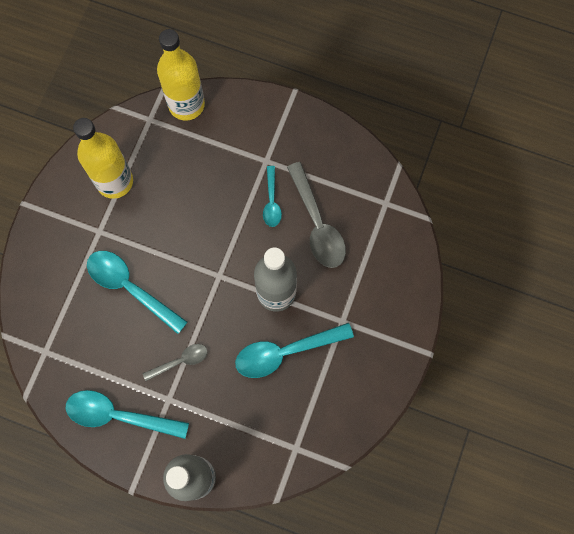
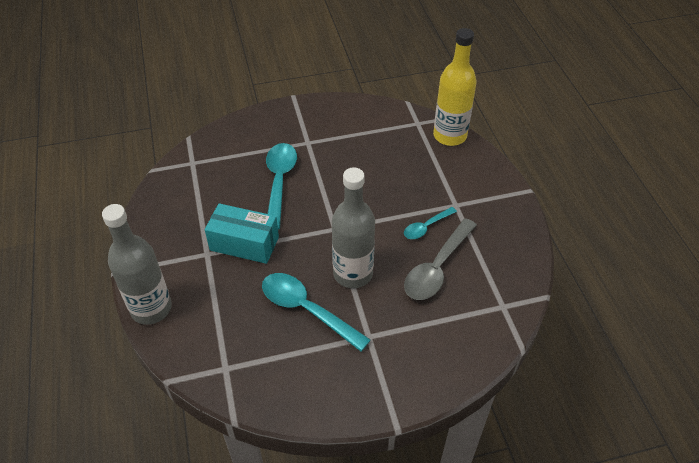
camera: 55 degrees right, 25 degrees down
(115, 181) = (353, 130): yellow bottle -> none
(118, 415) = (171, 230): turquoise spoon -> none
(180, 361) = (244, 243): grey spoon -> turquoise box

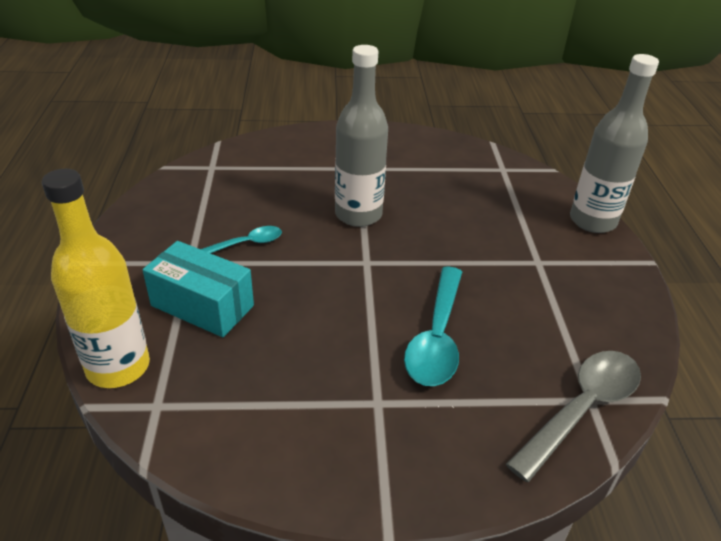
camera: 170 degrees left, 10 degrees down
(244, 243) = (489, 264): turquoise box -> turquoise box (202, 305)
(306, 309) = (418, 194): turquoise spoon -> none
(437, 268) = (259, 204): grey spoon -> grey spoon (582, 408)

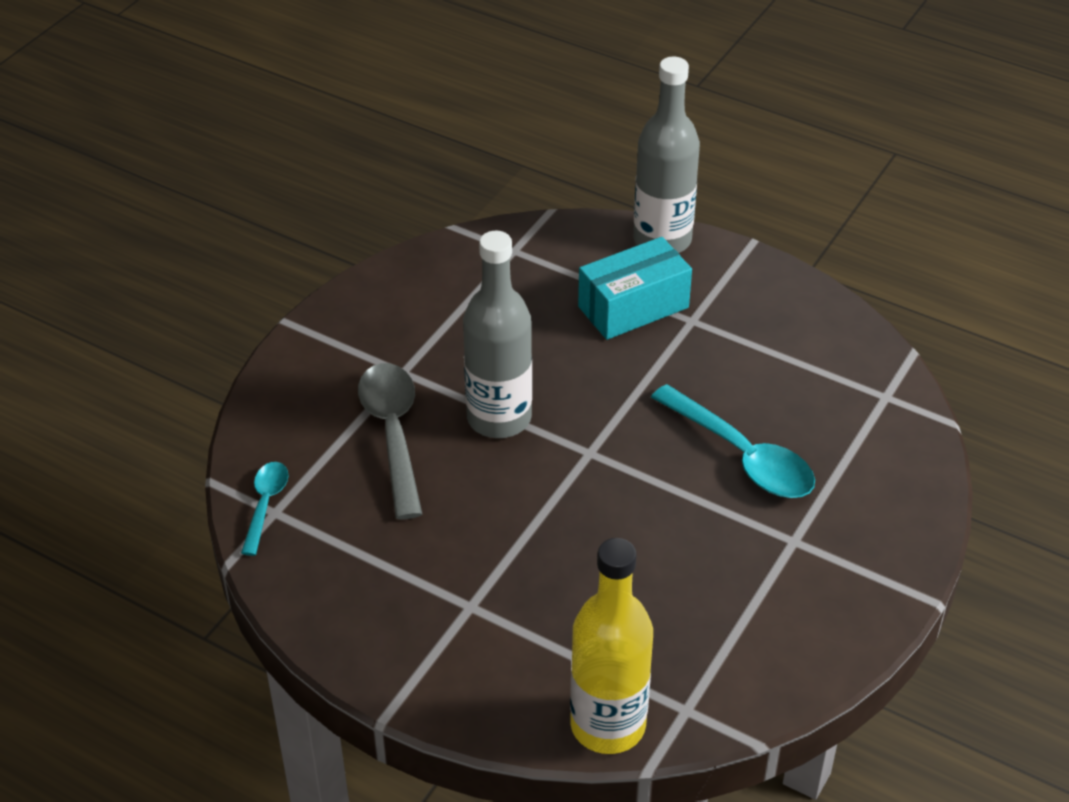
camera: 55 degrees left, 5 degrees up
(202, 305) = (559, 621): turquoise box -> turquoise box (633, 307)
(246, 244) = (475, 541): turquoise spoon -> turquoise spoon (265, 504)
(582, 408) = (891, 408): grey spoon -> grey spoon (393, 434)

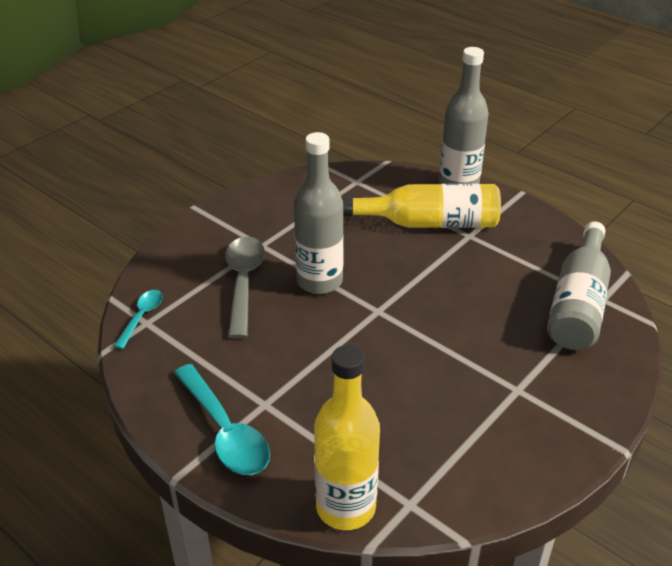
camera: 10 degrees right, 5 degrees down
(633, 307) = (430, 223): turquoise box -> yellow bottle
(742, 456) = (489, 326): turquoise spoon -> turquoise spoon (225, 431)
(854, 407) = (578, 303): none -> grey bottle

